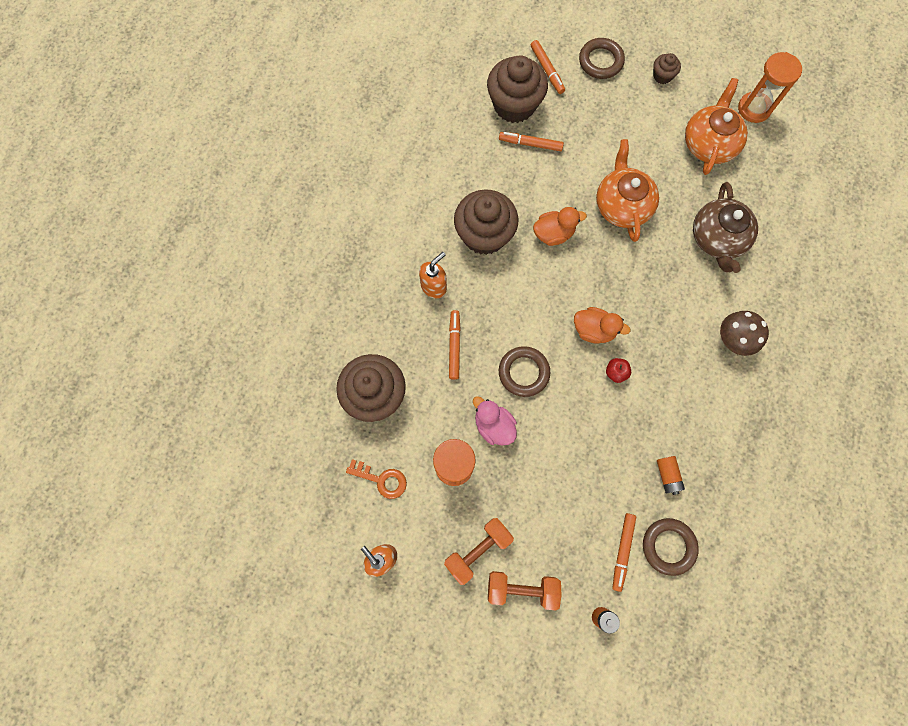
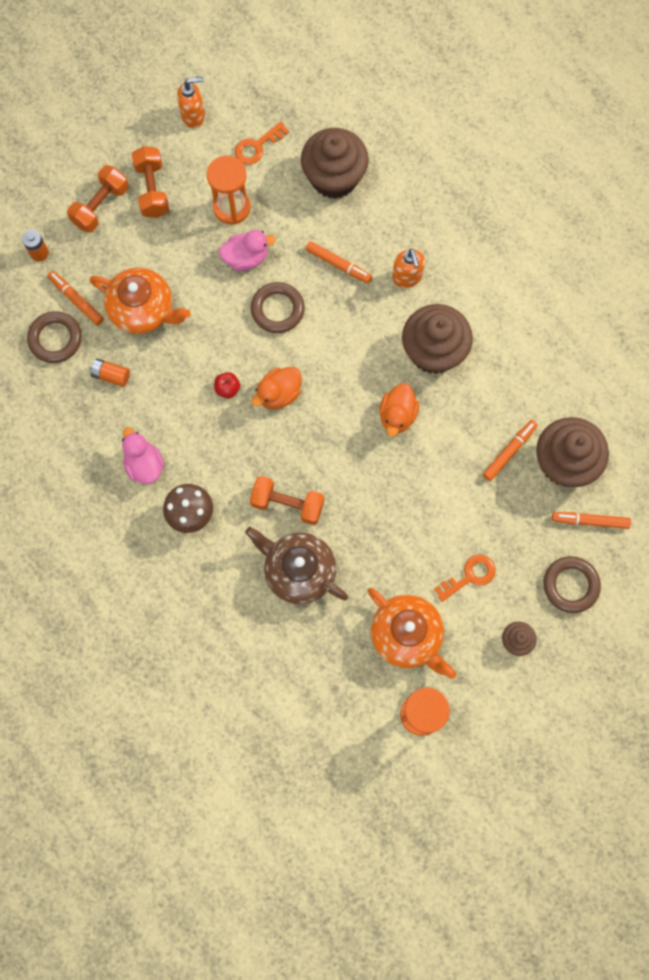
camera: 120 degrees right, 0 degrees up
(622, 205) = (389, 500): orange teapot -> orange teapot (143, 309)
(639, 125) = (469, 576): none -> orange key
(675, 274) = (287, 504): none -> orange dumbbell
(720, 400) = (144, 464): none -> pink duck

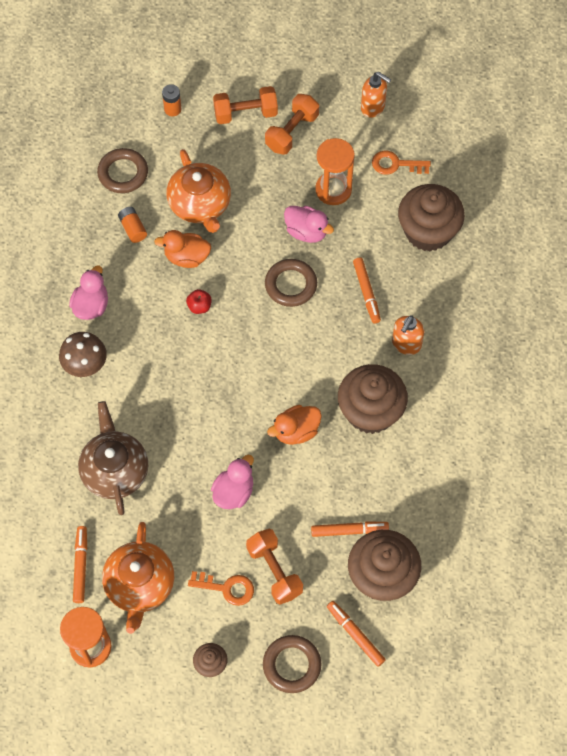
camera: 45 degrees right, 10 degrees down
(76, 300) = (163, 160): orange marker -> orange marker (80, 566)
(279, 394) = (230, 341): orange duck -> orange duck (186, 257)
(287, 504) = (156, 419): orange dumbbell -> orange dumbbell (274, 571)
(401, 503) = (234, 492): none -> pink duck

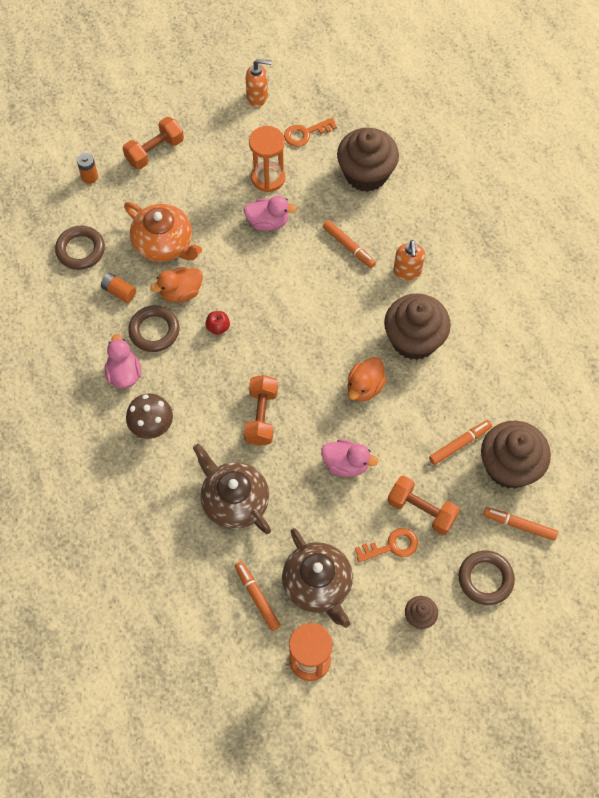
camera: 30 degrees left, 0 degrees up
(140, 585) = (318, 585): orange teapot -> brown teapot
(234, 492) = (346, 464): pink duck -> pink duck turned 105 degrees clockwise
(291, 285) = (283, 271): brown ring -> brown ring (154, 331)
(292, 132) = (203, 148): orange dumbbell -> orange dumbbell (261, 416)

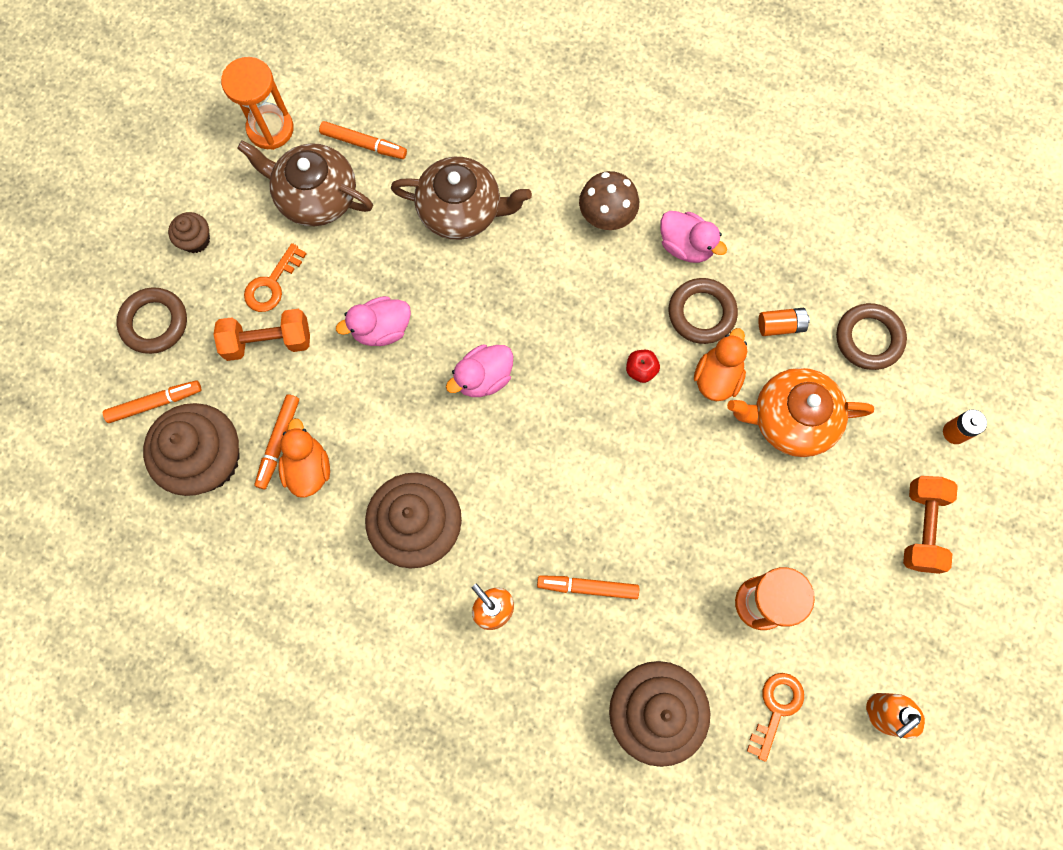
camera: 140 degrees right, 10 degrees up
(261, 416) = (509, 311): orange dumbbell -> none
(268, 222) = (706, 542): pink duck -> pink duck (483, 378)
(364, 387) = (429, 427): orange duck -> orange duck (308, 468)

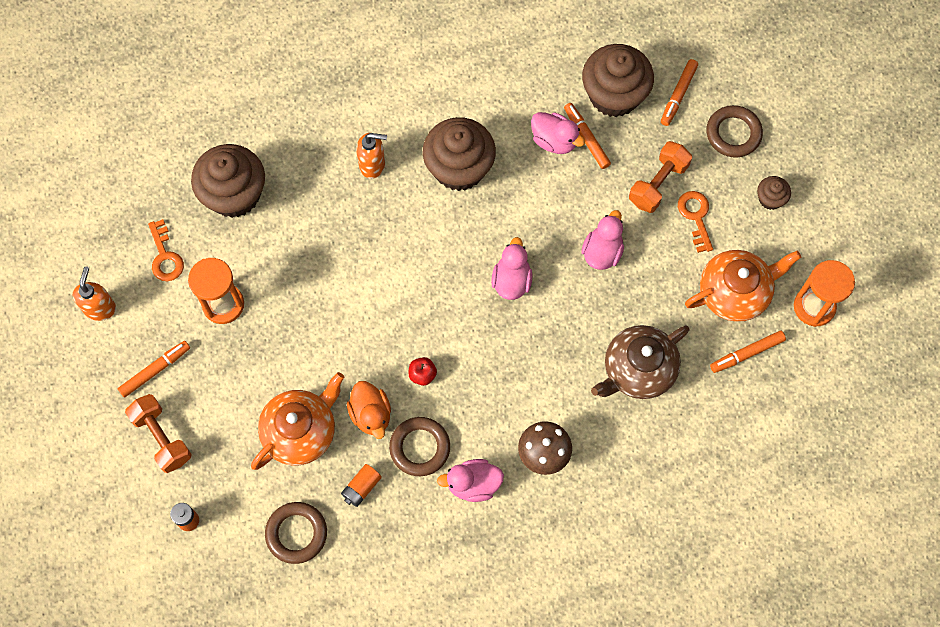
camera: 135 degrees right, 5 degrees down
(308, 468) = (554, 141): orange duck -> pink duck
(315, 196) = (735, 292): brown teapot -> orange teapot
(587, 587) = (331, 223): orange marker -> orange marker (155, 370)

